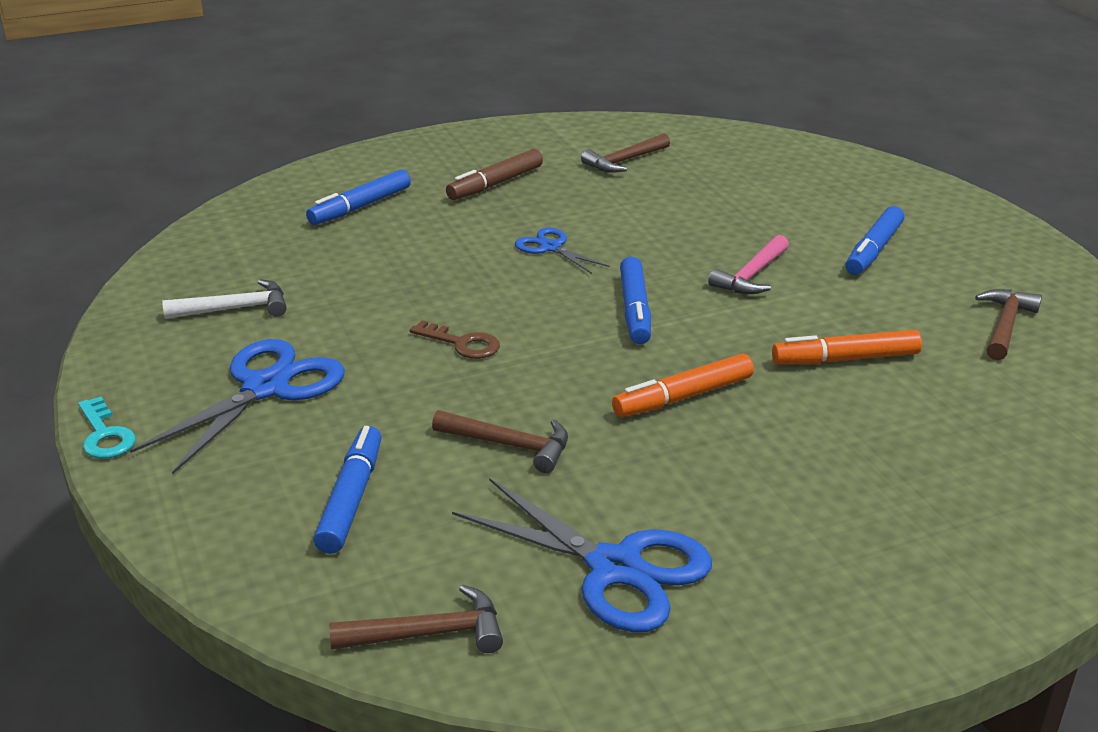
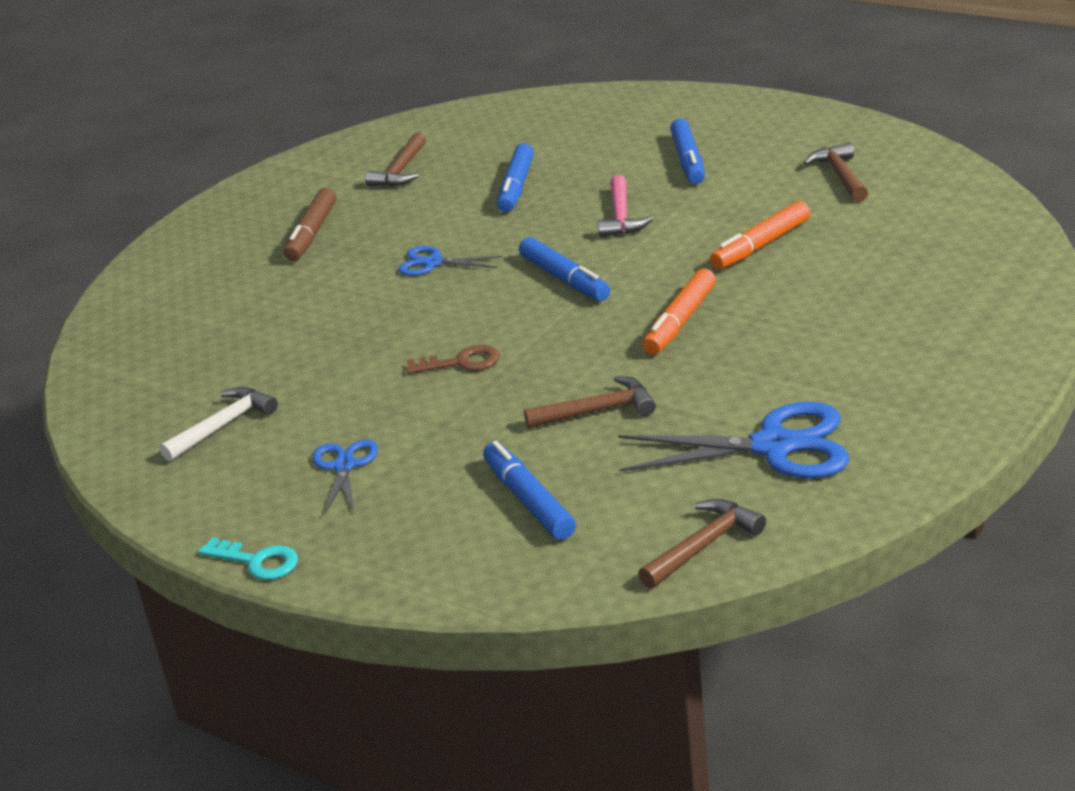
camera: 30 degrees left, 0 degrees up
(266, 388) = (344, 466): blue scissors -> blue scissors, size x0.55
(360, 207) = (214, 302): blue marker -> blue marker (516, 187)

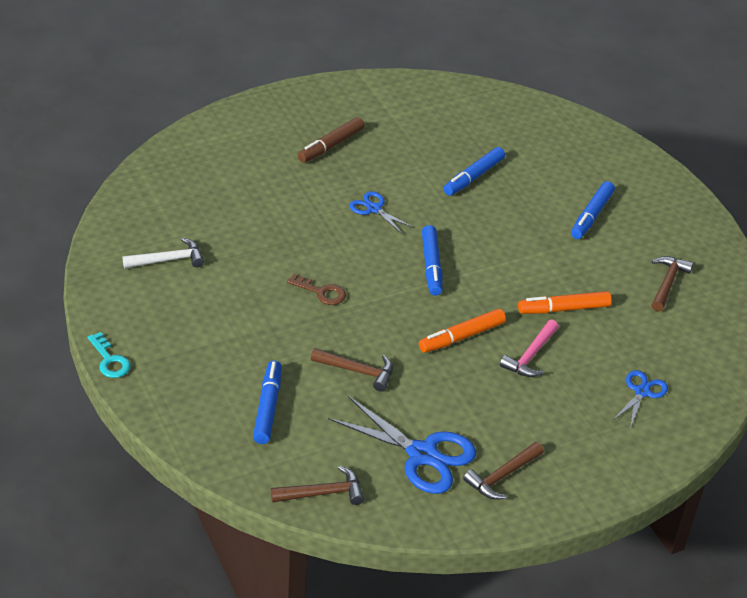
camera: 25 degrees right, 10 degrees up
(344, 466) = (202, 326): blue scissors -> blue scissors (642, 392)
(401, 171) = (422, 124): brown hammer -> brown hammer (502, 476)
(621, 217) = (508, 237): pink hammer -> pink hammer (530, 356)

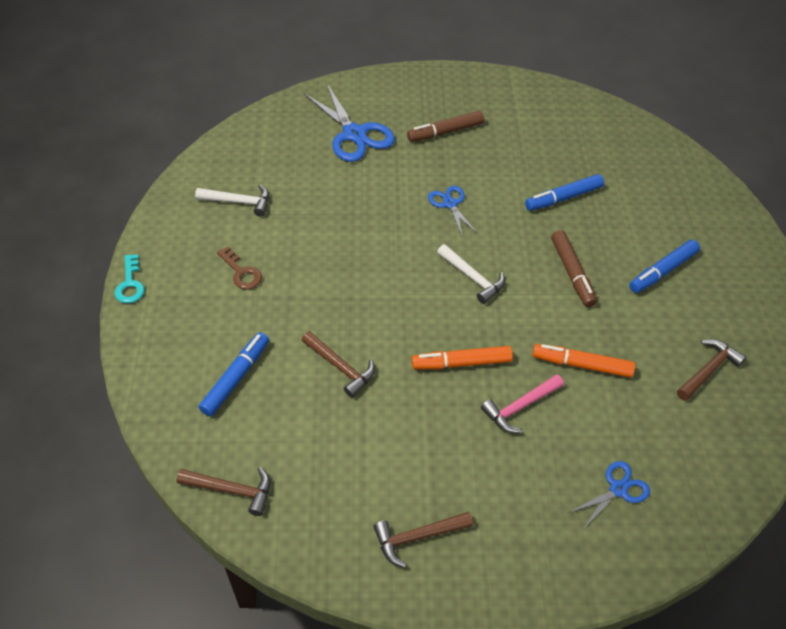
camera: 25 degrees right, 10 degrees up
(321, 292) = (354, 274): brown key -> brown key (241, 272)
(422, 455) = (351, 482): blue scissors -> blue scissors (354, 134)
(431, 266) = (473, 278): blue marker -> white hammer
(516, 238) = (572, 273): none -> brown marker

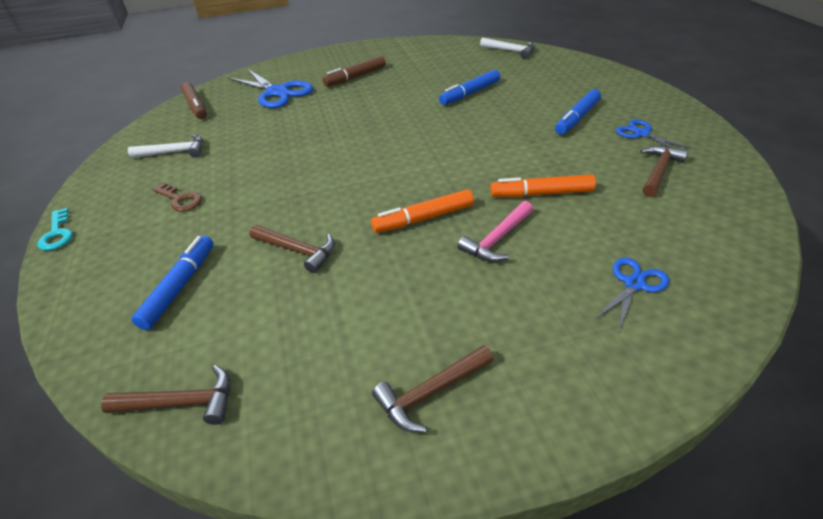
camera: 10 degrees left, 10 degrees down
(450, 204) = (374, 115): blue scissors -> blue scissors (641, 134)
(473, 278) = (411, 156): white hammer -> white hammer (510, 51)
(572, 273) = (500, 135): brown marker -> brown marker (196, 106)

